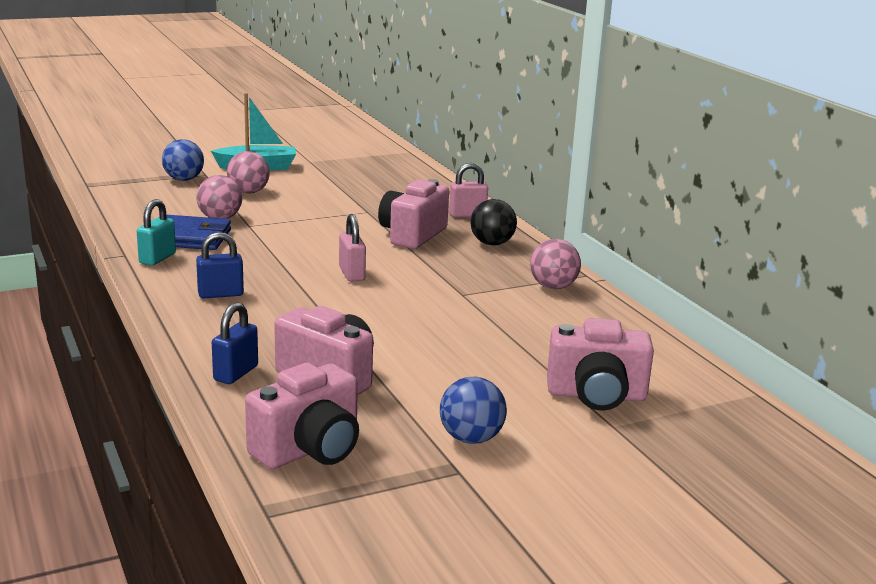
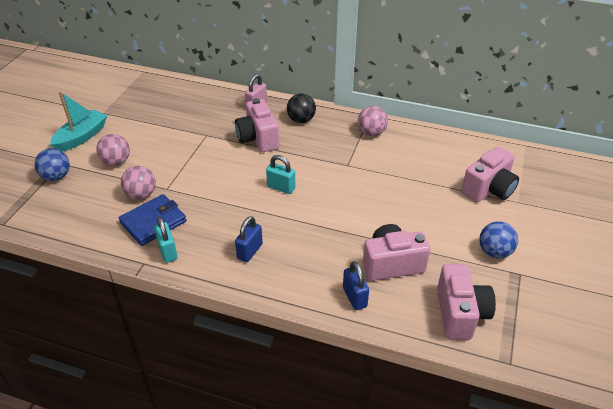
camera: 45 degrees left, 20 degrees up
(352, 274) = (281, 187): pink padlock -> turquoise padlock

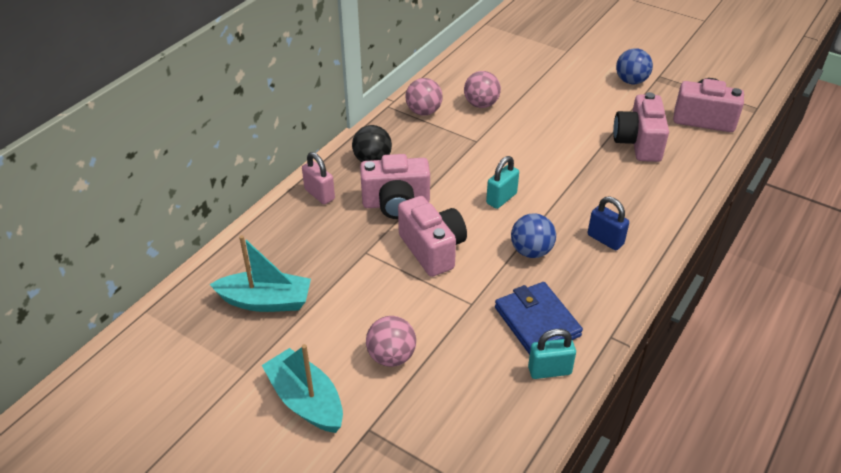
camera: 75 degrees left, 0 degrees up
(56, 176) = (402, 435): blue ball -> blue ball (531, 251)
(141, 195) = (477, 331): pink ball -> pink ball (481, 104)
(156, 107) = (266, 301): none -> turquoise boat
(167, 251) = (594, 311): turquoise padlock -> turquoise padlock (549, 370)
(354, 297) = (680, 175): blue padlock -> none
(488, 189) = (545, 61): pink camera -> pink camera (432, 249)

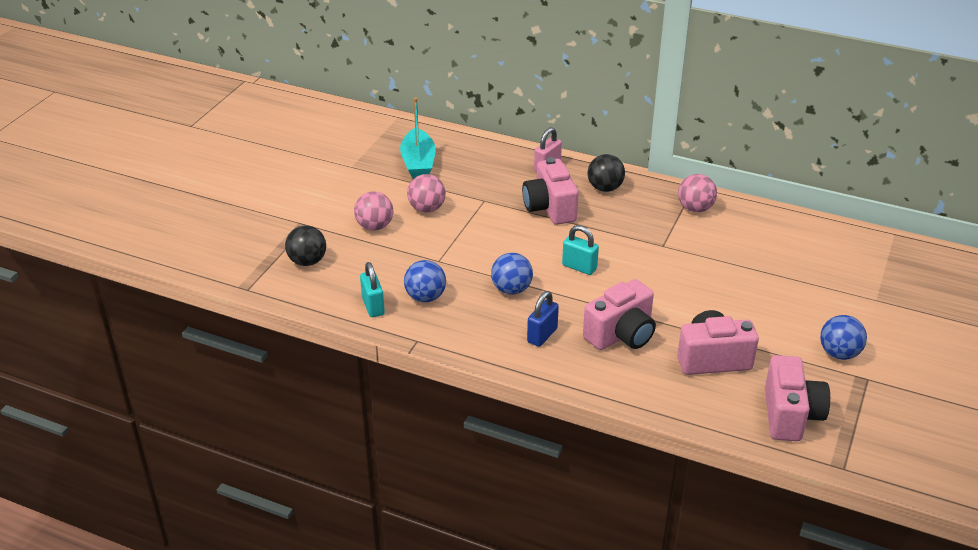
camera: 80 degrees right, 5 degrees down
(306, 400) = (329, 195): turquoise boat -> none
(432, 249) = (497, 234): pink camera -> pink camera (621, 335)
(451, 433) = (307, 261): none -> black ball
(481, 104) = (727, 243): pink ball -> pink ball (427, 208)
(537, 321) = (425, 297): blue wallet -> blue ball

